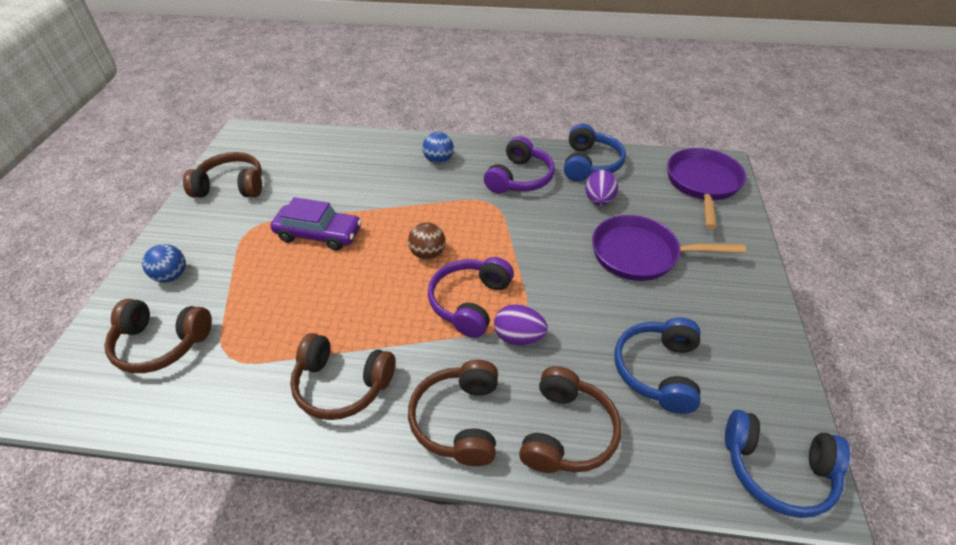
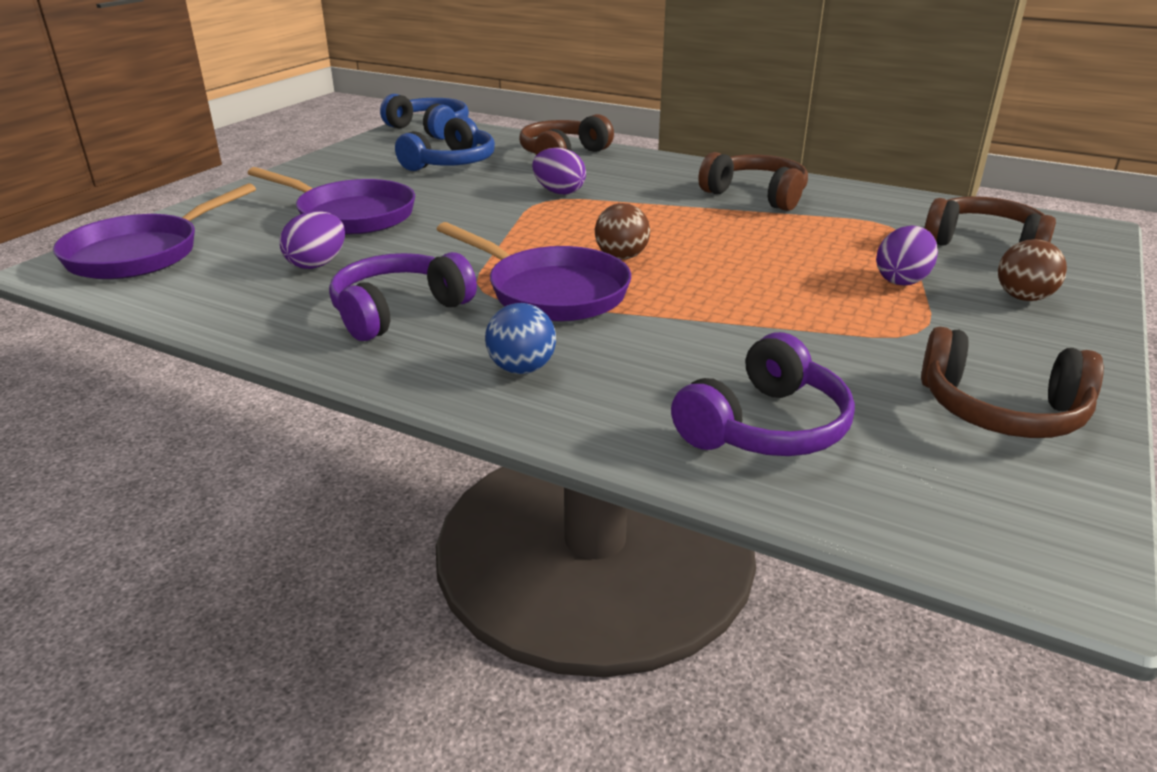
camera: 160 degrees left, 15 degrees down
(172, 276) = (1023, 297): blue ball -> brown ball
(244, 275) = (902, 280): none -> purple egg
(319, 234) = (788, 303): purple car -> none
(454, 211) = (551, 292): none -> purple pan
(458, 420) = (650, 169): brown headphones -> none
(470, 302) = (593, 216): purple headphones -> purple headphones (765, 427)
(590, 164) = (252, 307): blue headphones -> none

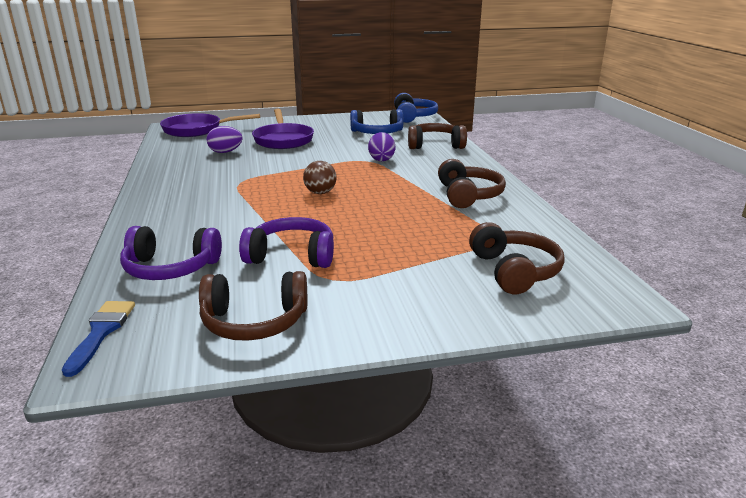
camera: 50 degrees right, 5 degrees down
(398, 311) = (200, 176): purple headphones -> purple headphones (292, 256)
(522, 369) = (173, 210): blue ball -> none
(551, 292) = (257, 192): purple pan -> none
(902, 280) = (403, 260): purple egg -> none
(947, 536) = (101, 332): none -> blue brush
(1000, 411) = (254, 322): brown headphones -> brown headphones turned 75 degrees counterclockwise
(1023, 297) = (437, 300): brown ball -> none

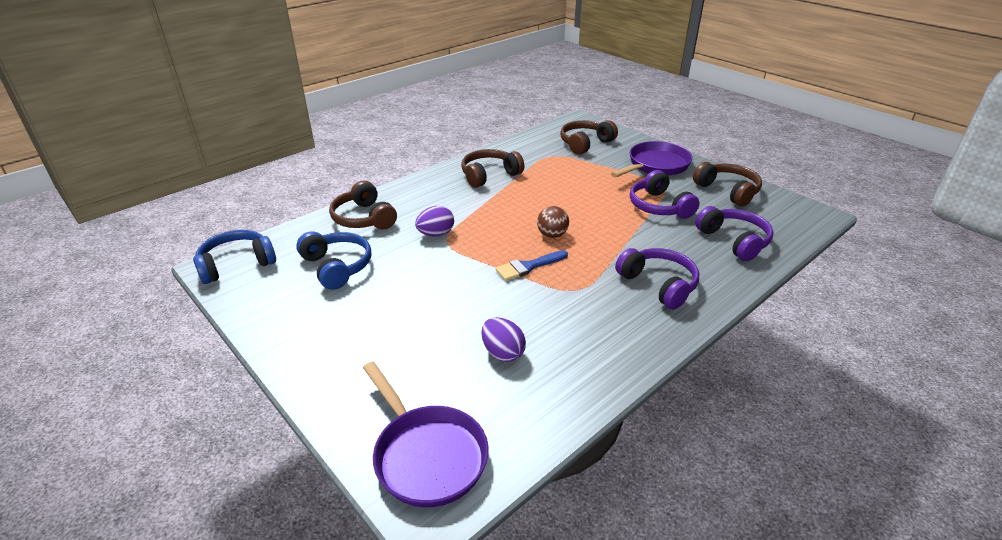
camera: 120 degrees left, 10 degrees up
(101, 332) = (804, 227): blue brush -> blue brush (528, 266)
(190, 208) = (658, 284): none -> purple headphones
(283, 140) = (415, 329): purple pan -> purple pan (655, 165)

